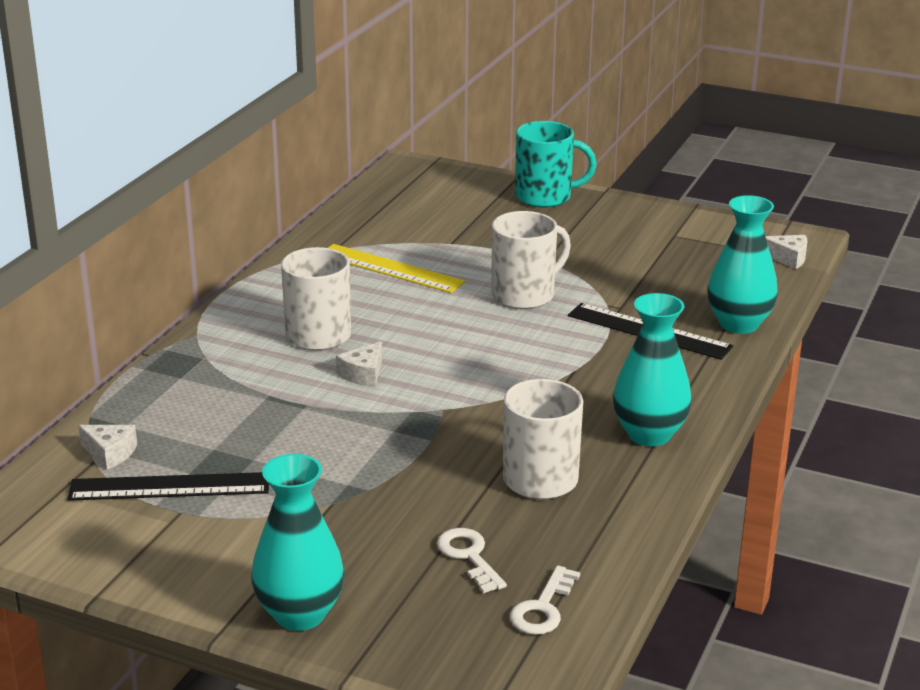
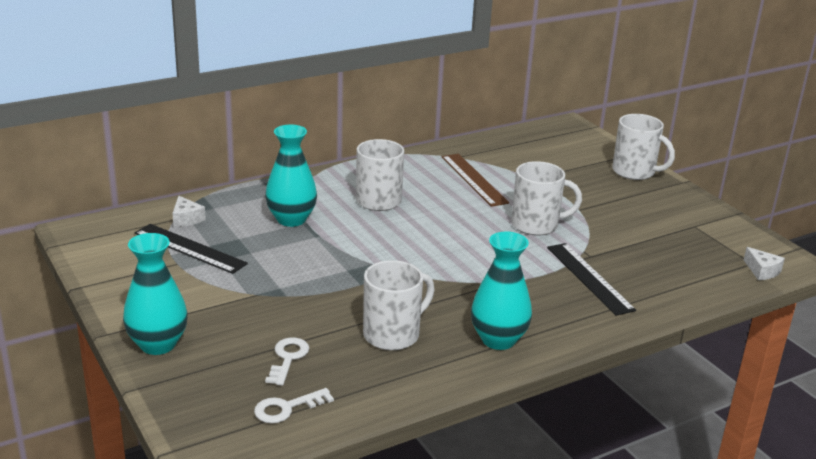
camera: 35 degrees right, 0 degrees up
(363, 374) = (374, 232): white cheese -> none
(390, 268) = (473, 179): yellow ruler -> brown ruler
(545, 197) = (635, 172): turquoise mug -> white mug
(738, 324) = (661, 298): turquoise vase -> turquoise vase (291, 219)

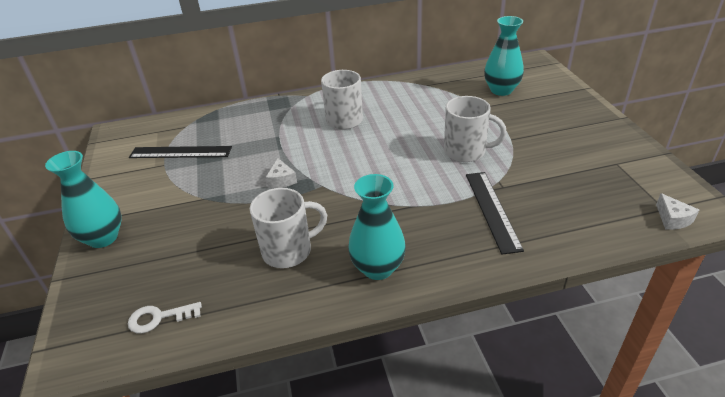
camera: 20 degrees right, 10 degrees up
(186, 219) = (194, 127): white cheese -> white cheese (281, 180)
(189, 248) = (180, 152): black ruler -> black ruler turned 45 degrees counterclockwise
(288, 358) = (190, 265): white key -> none
(291, 219) = (269, 132): turquoise vase -> turquoise vase (501, 90)
(473, 179) = (431, 105): brown ruler -> none
(635, 172) = (577, 106): white mug -> none

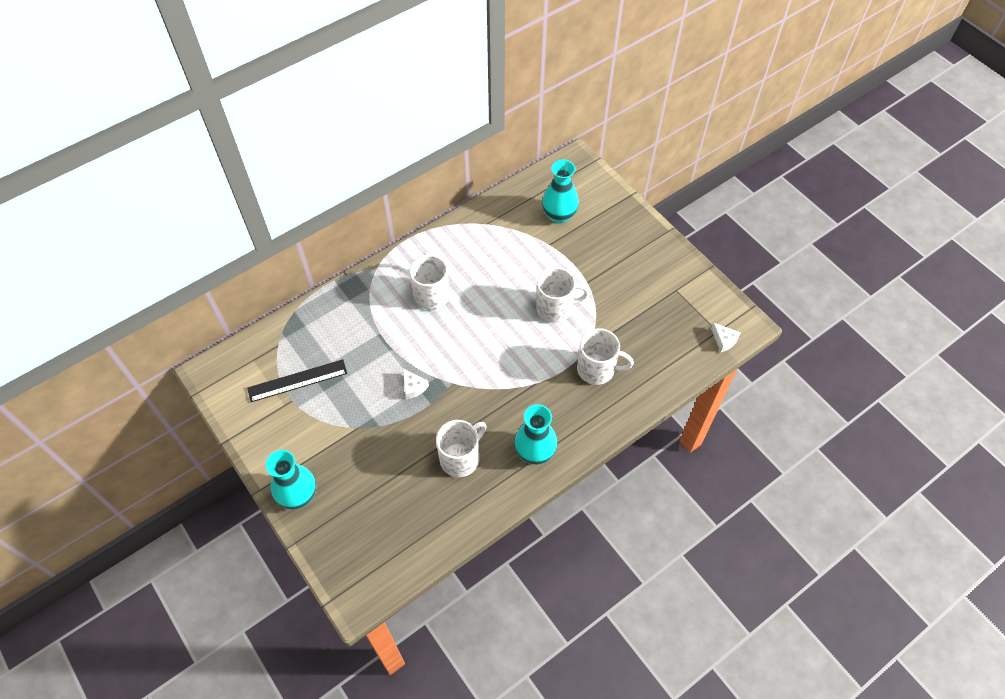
camera: 25 degrees left, 20 degrees up
(159, 318) = (398, 547): white key -> none
(492, 210) = (597, 369): black ruler -> white mug

